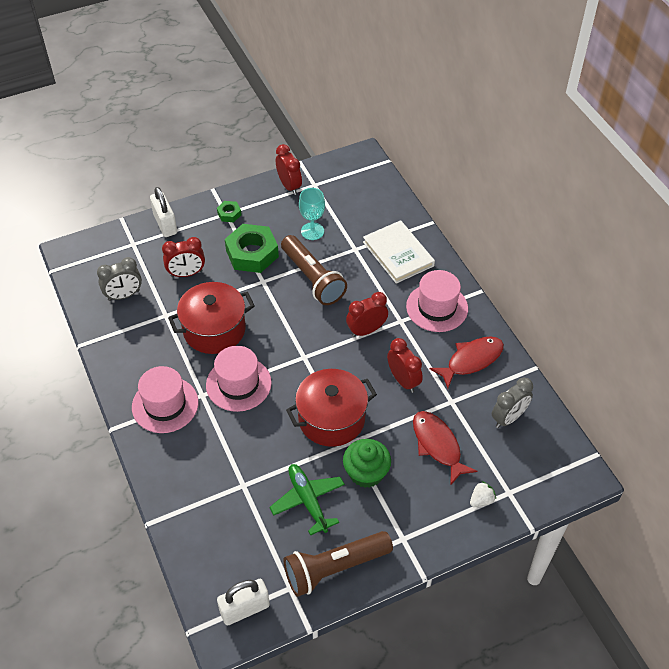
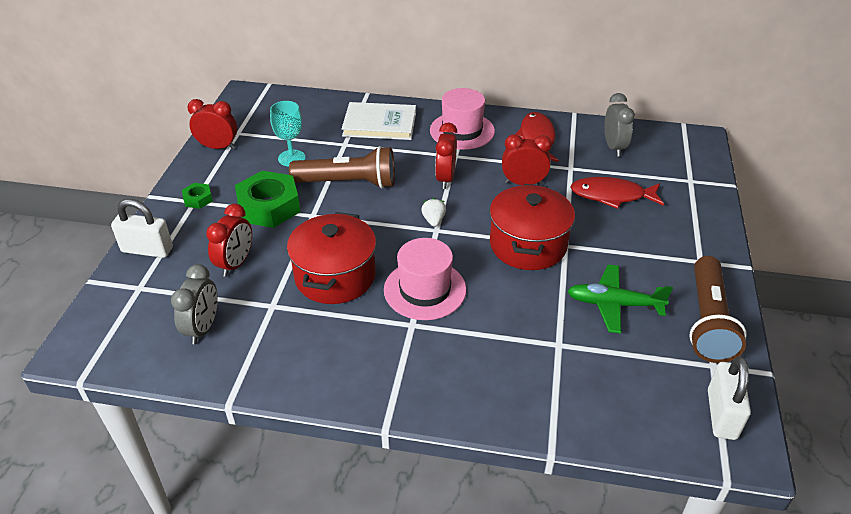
camera: 55 degrees left, 10 degrees down
(165, 405) = (396, 361): pink hat -> none
(366, 473) = (609, 251): green cupcake -> none
(481, 500) = (688, 198): white strawberry -> white strawberry (433, 220)

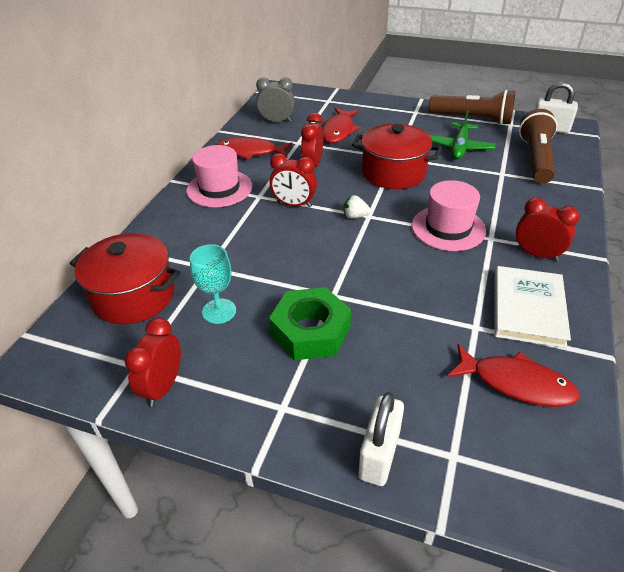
camera: 80 degrees left, 0 degrees up
(198, 199) = (279, 403): green nut -> none
(203, 328) = (516, 383): grey clock -> red fish
(236, 264) = (411, 358): red clock -> red clock (537, 254)
(335, 276) = (431, 281): red pot -> red pot (134, 296)
(348, 183) = (282, 266): brown flashlight -> brown flashlight (536, 159)
(379, 124) = (181, 239): white book -> white book (527, 309)

